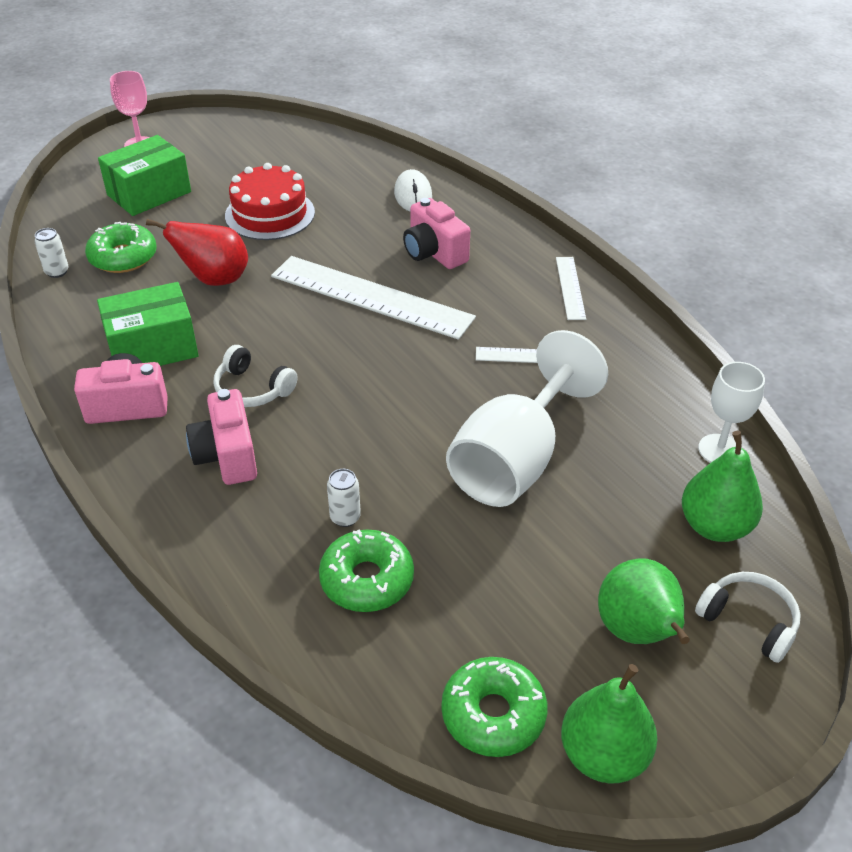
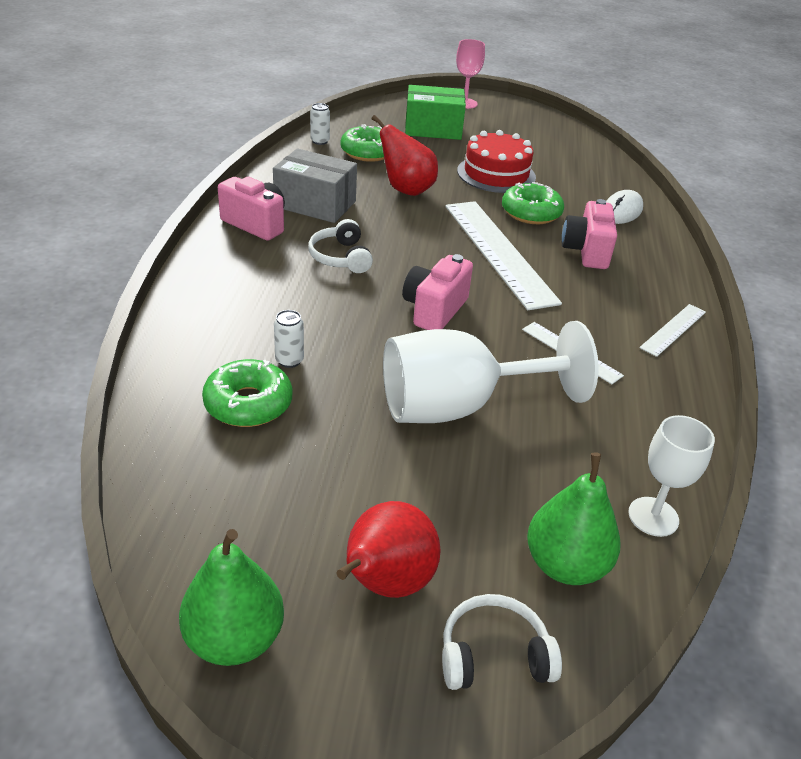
camera: 40 degrees right, 5 degrees down
(152, 347) = (315, 204): green box -> grey box
(227, 456) = (271, 282): pink camera -> pink camera (434, 310)
(493, 714) = (202, 545): green donut -> green donut (531, 213)
(637, 632) = (385, 583): green pear -> red pear
(749, 621) = (493, 655): white headphones -> white headphones turned 90 degrees counterclockwise

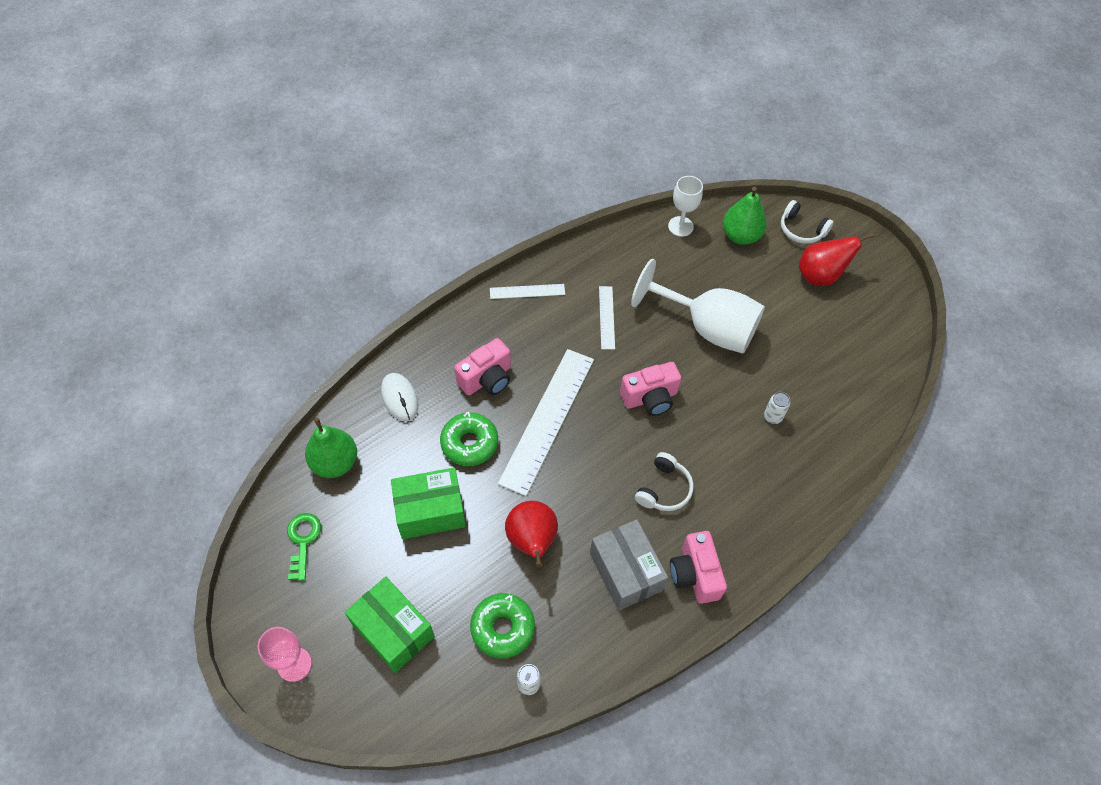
camera: 135 degrees left, 20 degrees up
(234, 639) = (894, 294): green pear -> green pear (335, 462)
(248, 403) = (817, 401): green donut -> none
(496, 174) = (430, 511): red cake -> green box
(545, 135) = (303, 541): none -> green key
(621, 211) = (400, 398): white mouse -> white mouse turned 75 degrees clockwise

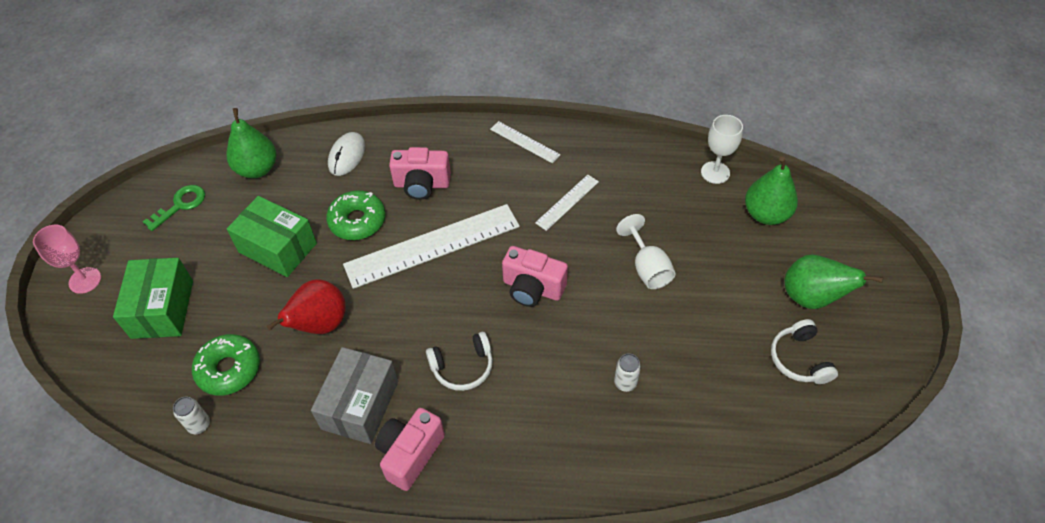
camera: 45 degrees right, 5 degrees down
(707, 327) = (647, 268): white goblet -> white goblet, size x0.53
(801, 230) = (836, 246): white headphones -> white headphones (799, 359)
(820, 276) = (811, 298): red pear -> green pear

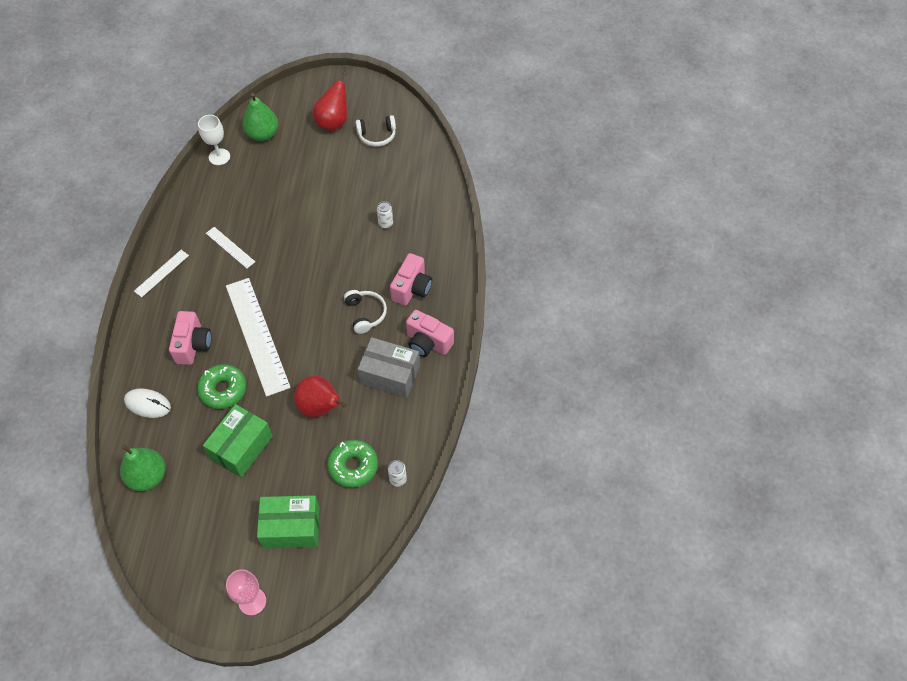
camera: 90 degrees left, 5 degrees up
(180, 205) = (179, 536): green key -> none
(532, 288) = (306, 271): pink camera -> pink camera (412, 288)
(647, 268) = (298, 204): white goblet -> none
(811, 298) = (333, 122): green pear -> red pear

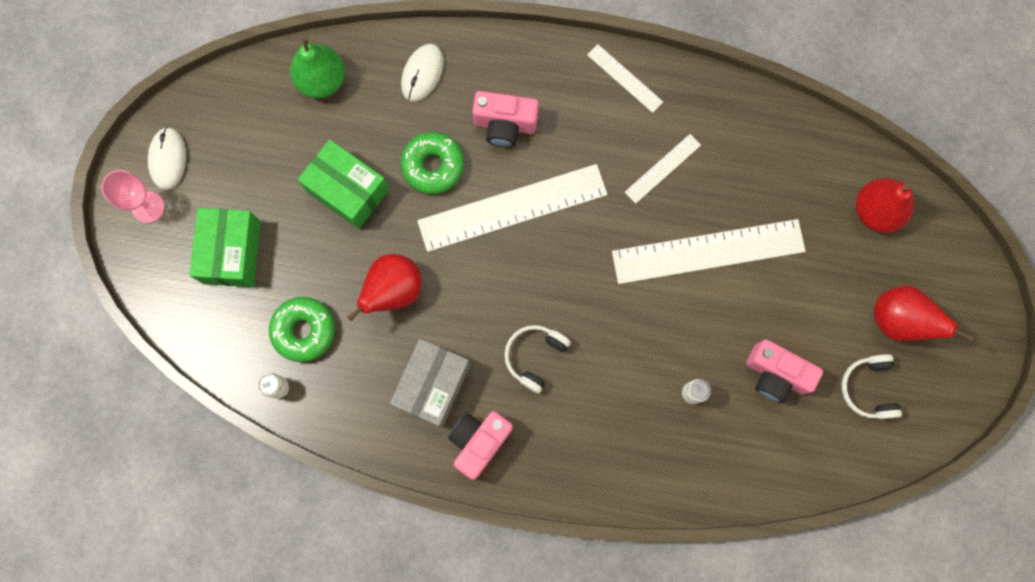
camera: 95 degrees right, 20 degrees up
(210, 591) = (168, 159): none -> white mouse
(219, 157) = (832, 148): white goblet -> none
(263, 134) = (875, 211): green pear -> red pear
(289, 219) = (708, 251): none -> white ruler
(365, 314) = (534, 356): white headphones -> white headphones turned 135 degrees clockwise
(412, 288) = (572, 425): pink camera -> pink camera (775, 374)

